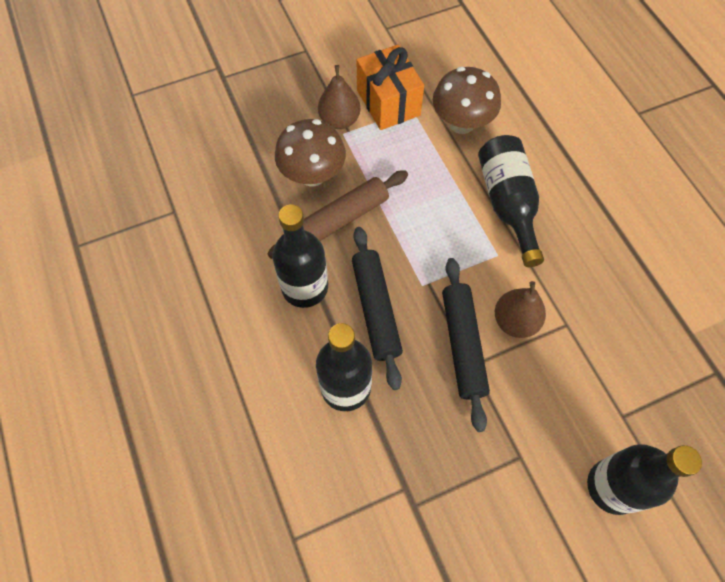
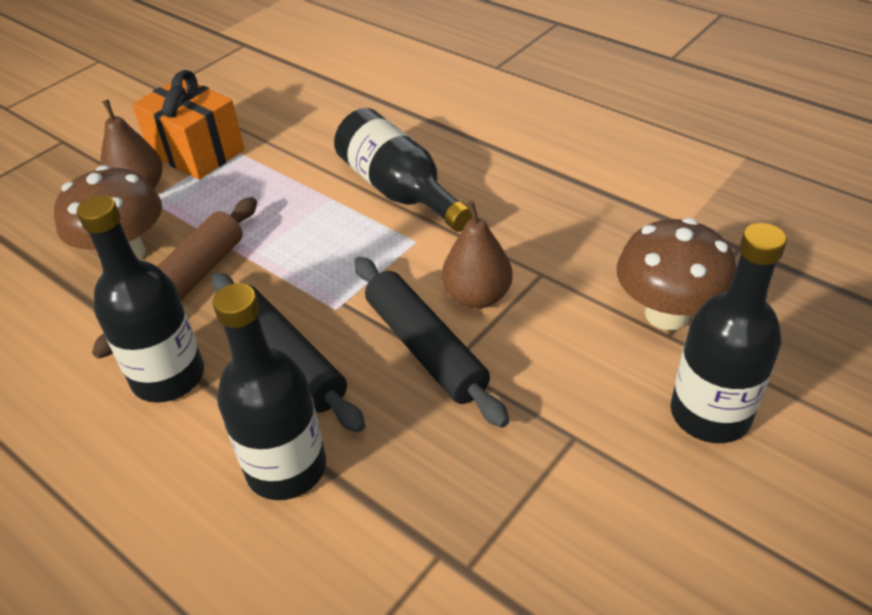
camera: 25 degrees left, 20 degrees down
(461, 123) = (300, 140): brown mushroom -> brown mushroom (667, 314)

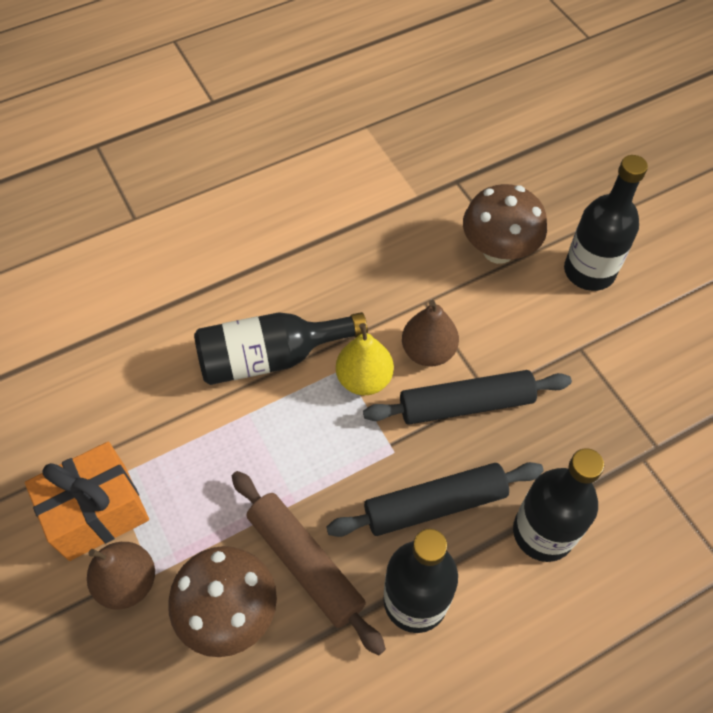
camera: 70 degrees left, 15 degrees up
(412, 259) = (364, 379): none -> yellow pear

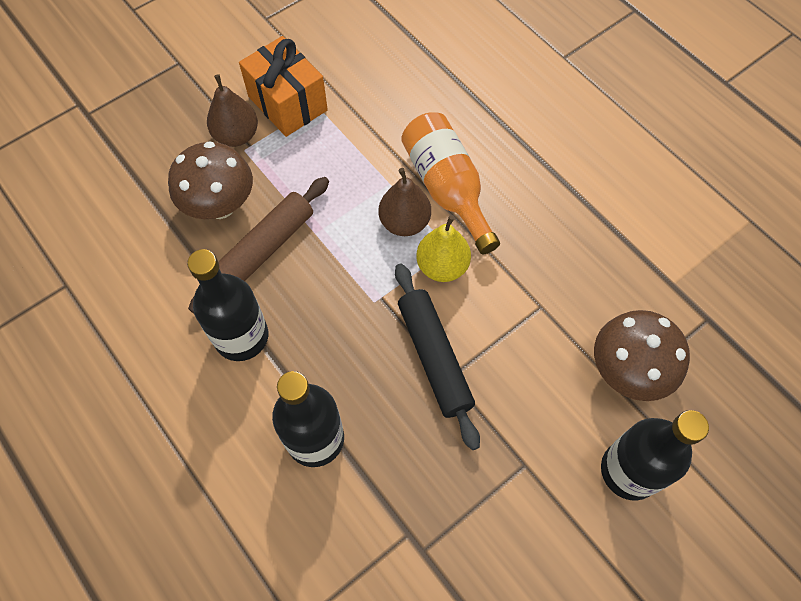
camera: 80 degrees right, 5 degrees up
(270, 357) = (447, 188): black bottle -> orange bottle
(428, 351) = (485, 317): brown pear -> brown pear (404, 222)
(435, 505) = (328, 342): black rolling pin -> none

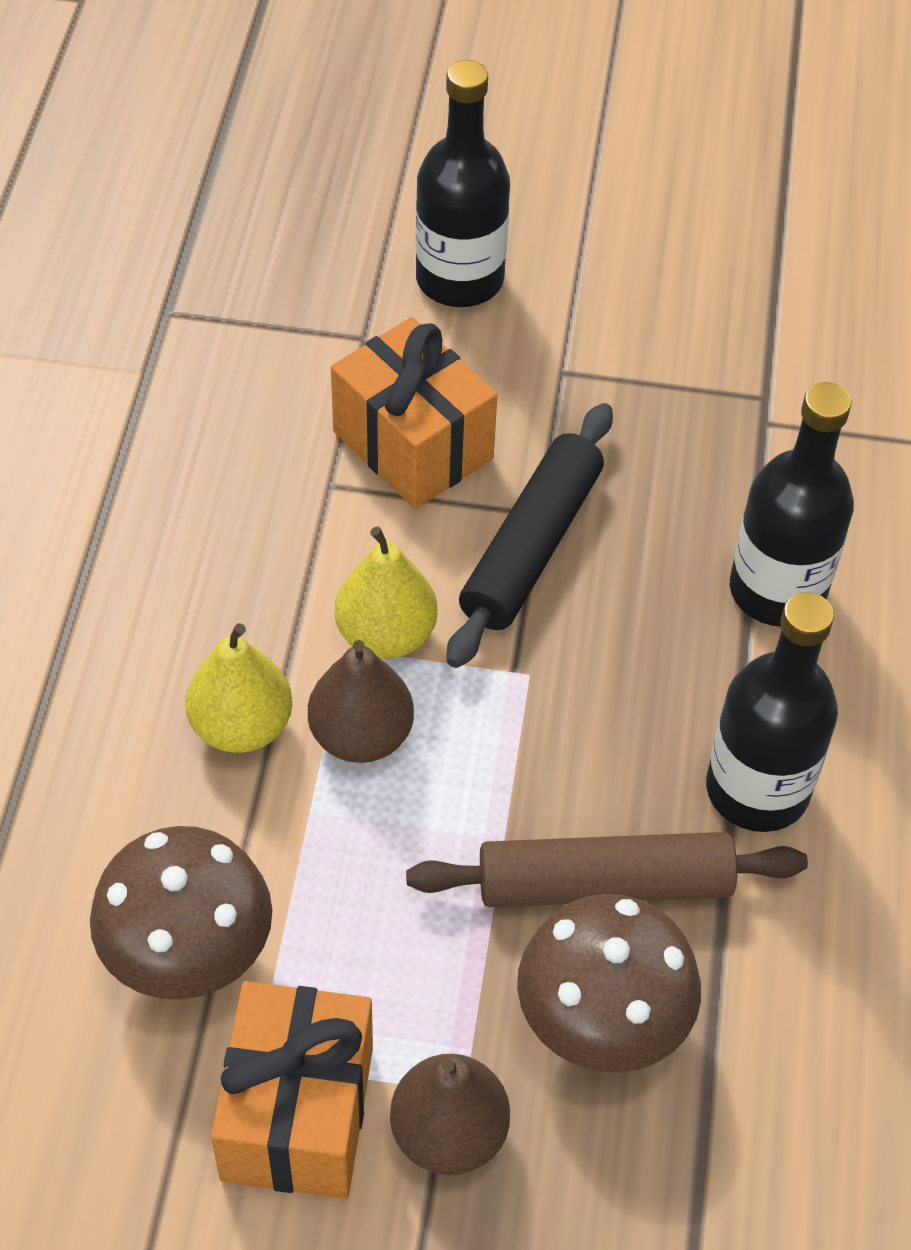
camera: 135 degrees left, 10 degrees down
(447, 188) = (241, 726): orange bottle -> yellow pear
(535, 358) = (413, 445): none -> orange gift
(627, 371) = (330, 348): brown mushroom -> brown mushroom (188, 955)

